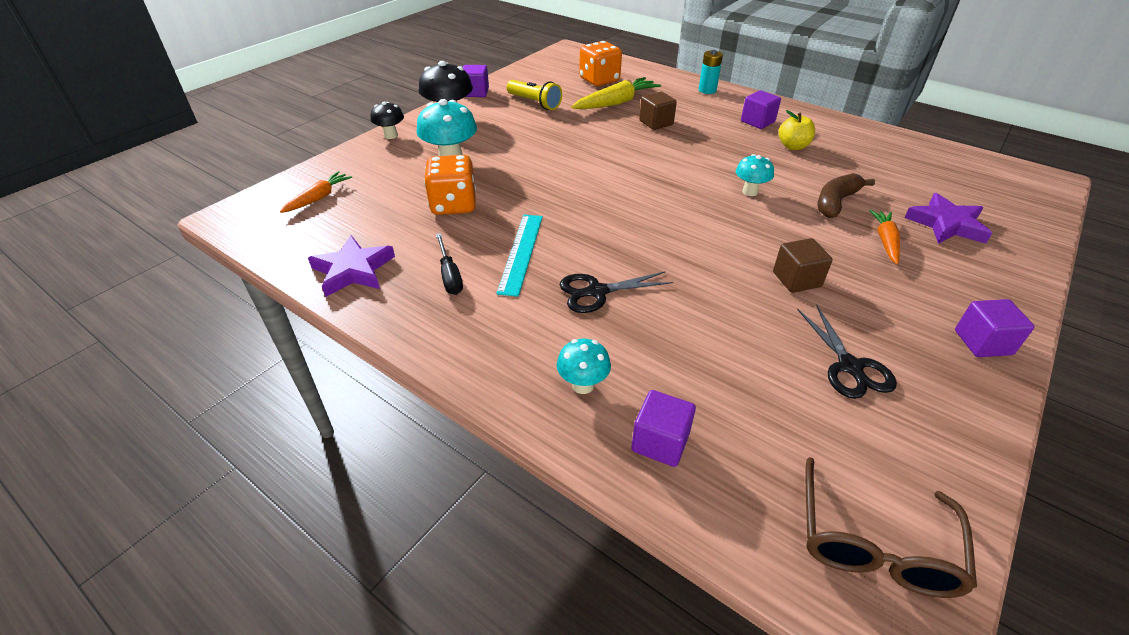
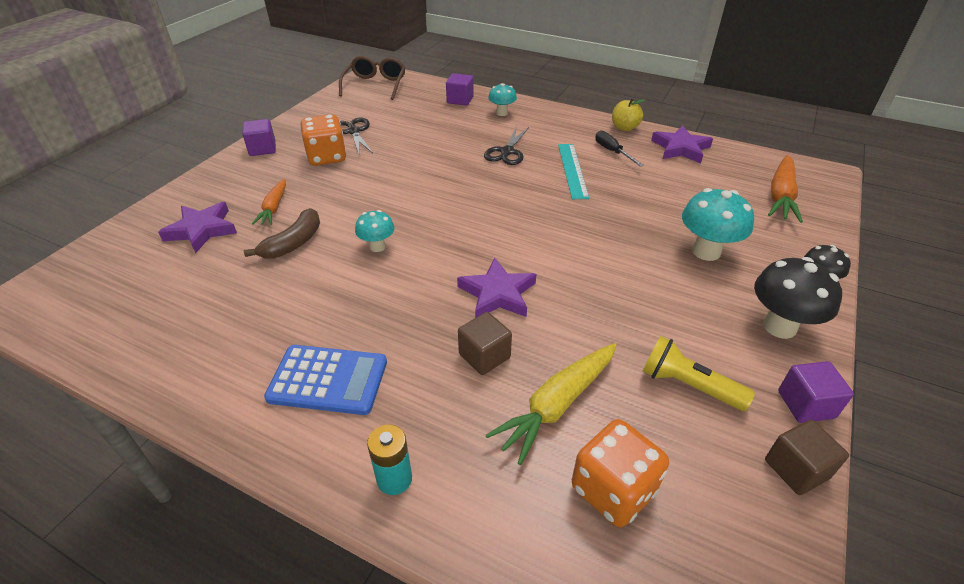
camera: 170 degrees right, 0 degrees up
(319, 198) = (780, 196): orange carrot -> orange carrot, size x1.60
(453, 205) = (657, 202): orange dice -> orange dice (327, 157)
(597, 292) = (507, 152): black scissors -> black scissors turned 135 degrees clockwise
(641, 151) = (498, 294): none -> purple star
(757, 122) = (328, 380): purple cube -> blue calculator
(793, 146) = (298, 326): yellow apple -> yellow apple (624, 127)
(796, 279) = (364, 172): brown cube -> brown cube (796, 469)

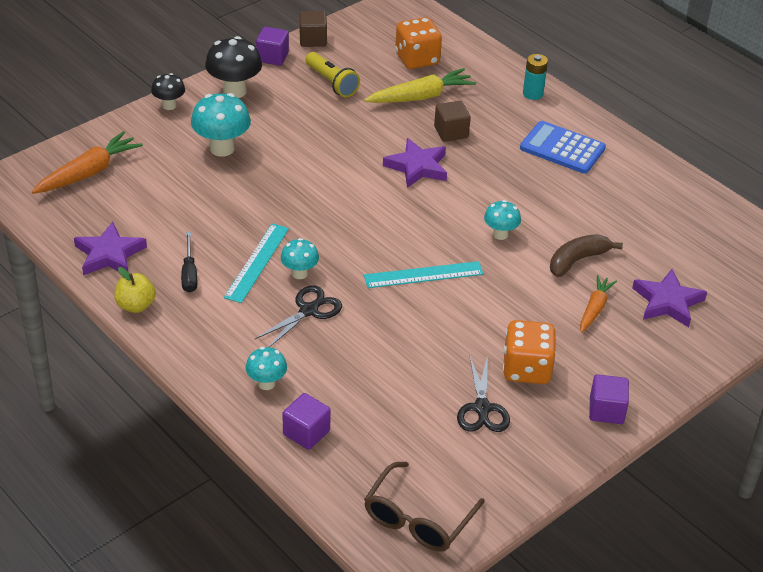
camera: 160 degrees left, 0 degrees up
(434, 195) = (423, 275): none -> turquoise ruler
(533, 171) = (299, 273): none -> turquoise mushroom

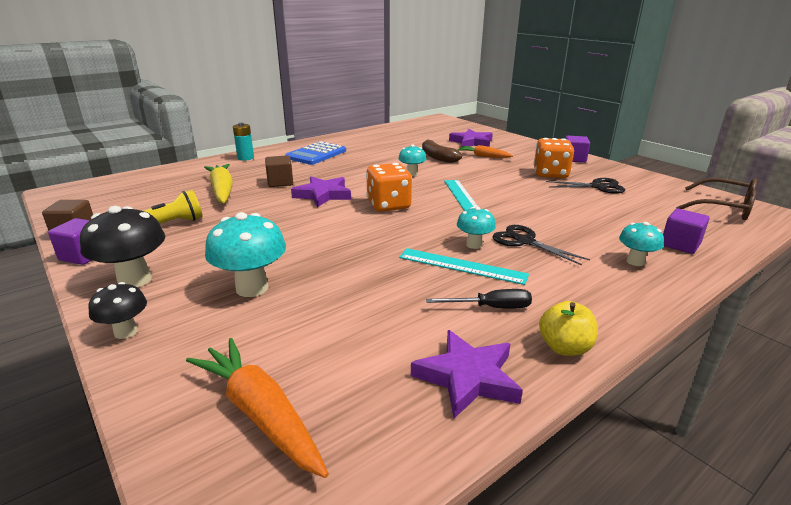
camera: 85 degrees left, 15 degrees down
(417, 59) = (163, 190): orange dice -> orange dice (388, 205)

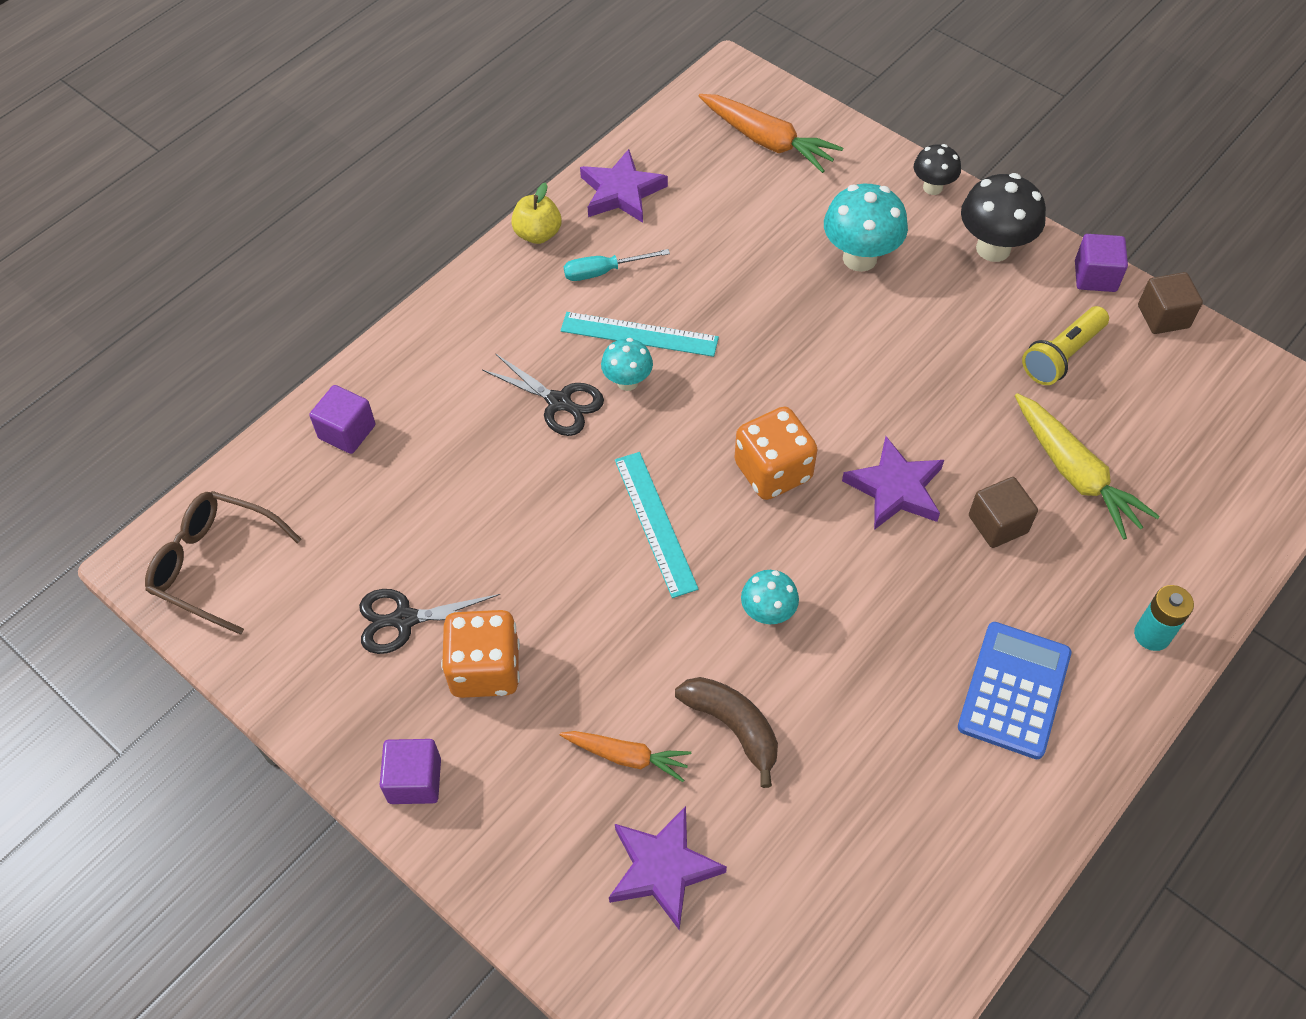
camera: 170 degrees right, 30 degrees up
(491, 308) = (603, 271): black screwdriver -> turquoise screwdriver
(635, 262) = (424, 380): turquoise mushroom -> none

